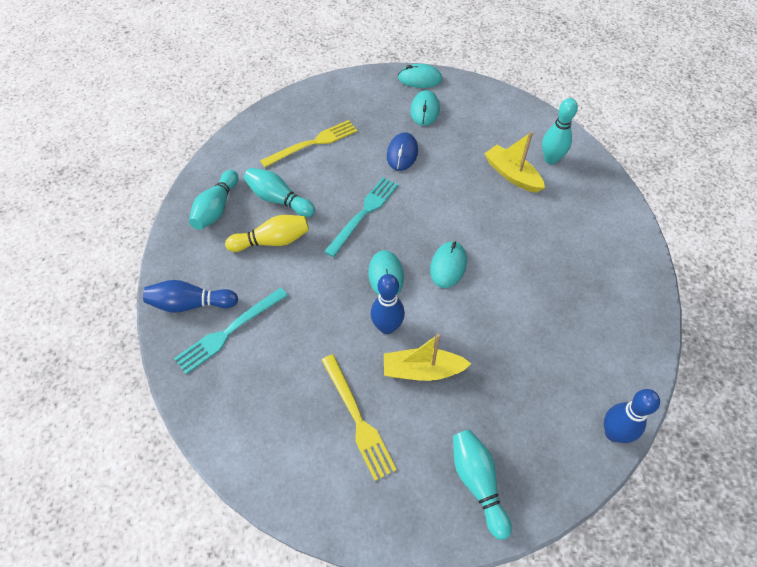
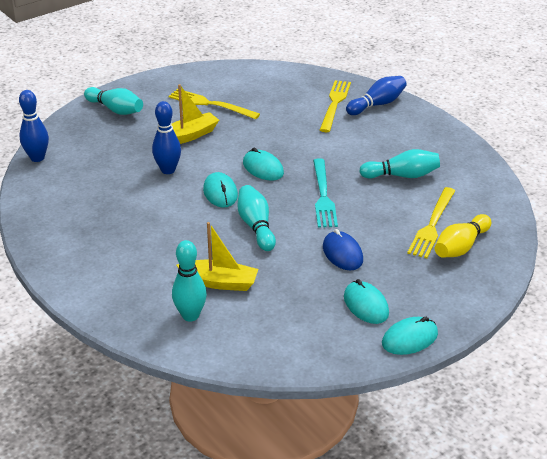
camera: 145 degrees right, 20 degrees down
(216, 208) = (439, 151): turquoise bowling pin -> turquoise bowling pin (256, 226)
(229, 331) = (335, 104): turquoise fork -> yellow fork
(272, 241) = (370, 152): yellow bowling pin -> yellow bowling pin (460, 247)
(387, 327) = (233, 145): blue bowling pin -> blue bowling pin (168, 170)

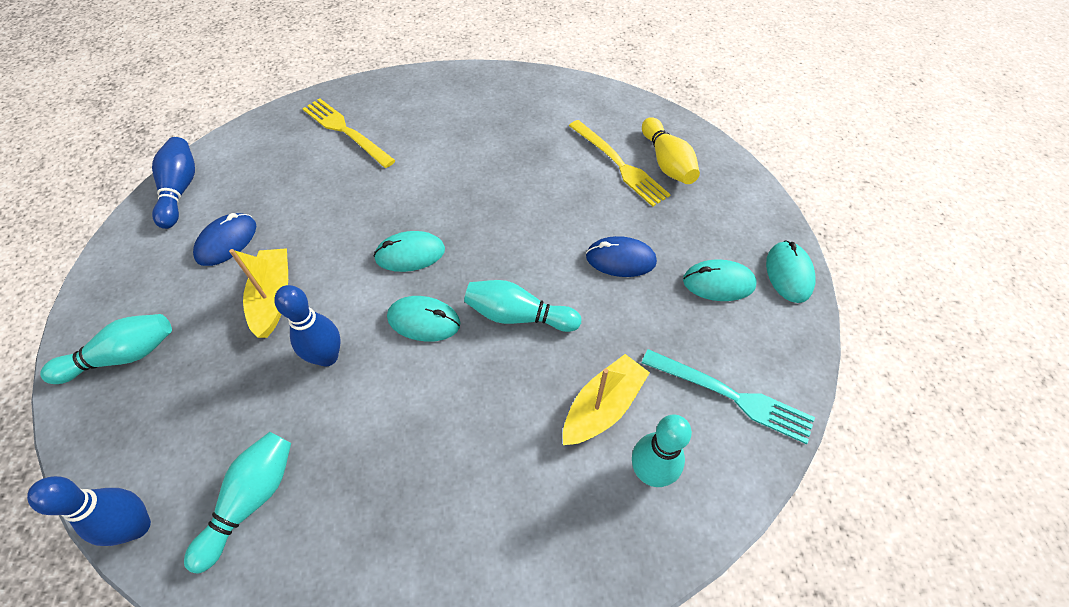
camera: 60 degrees left, 20 degrees up
(210, 104) = (227, 241): yellow fork -> blue mouse
(323, 196) = (507, 225): turquoise fork -> turquoise fork (731, 396)
(377, 104) = (381, 100): blue bowling pin -> blue bowling pin (180, 190)
(402, 175) = (522, 145): turquoise bowling pin -> turquoise bowling pin (251, 500)

